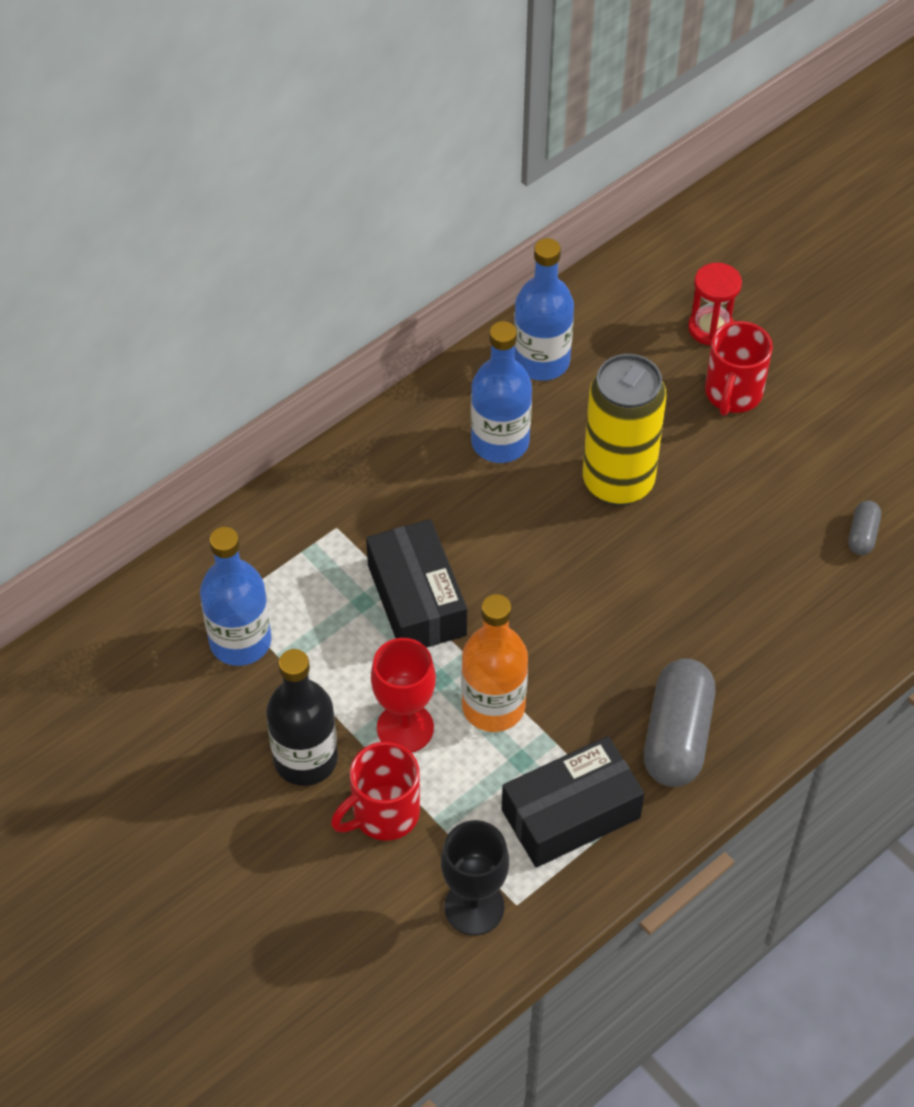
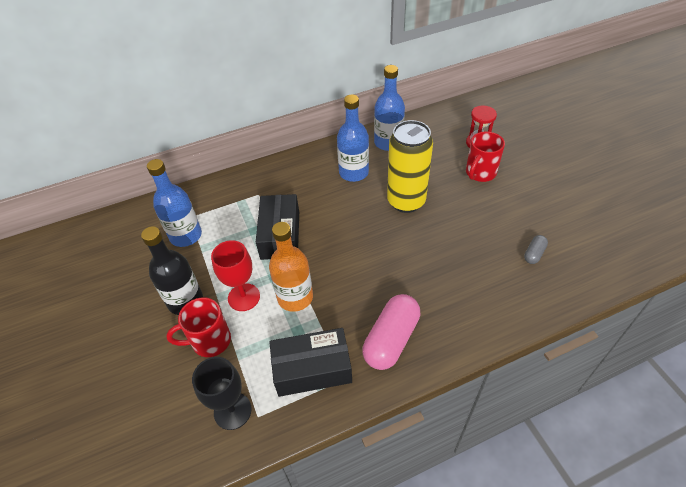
camera: 20 degrees right, 5 degrees down
(677, 736) = (391, 339): grey capsule -> pink capsule

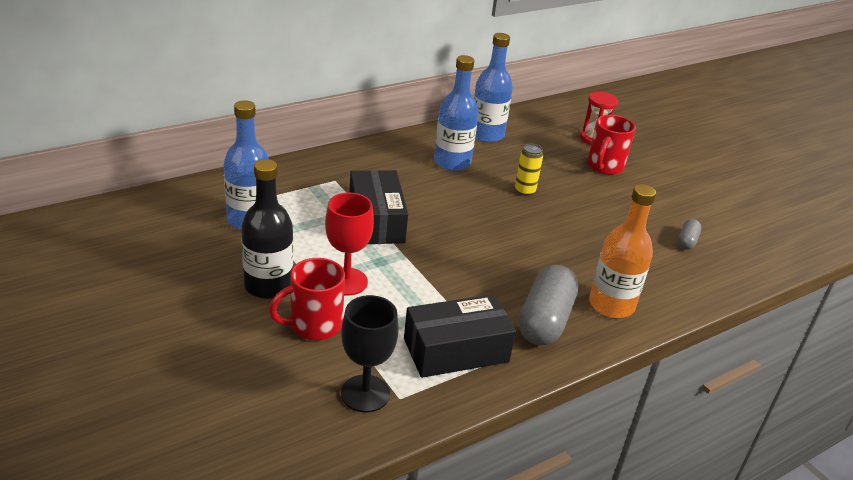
camera: 15 degrees left, 15 degrees down
(295, 297) = (413, 281): orange bottle -> orange bottle (611, 305)
(391, 339) = (545, 320): pink capsule -> grey capsule
(406, 201) = (524, 191): yellow can -> yellow can, size x0.45

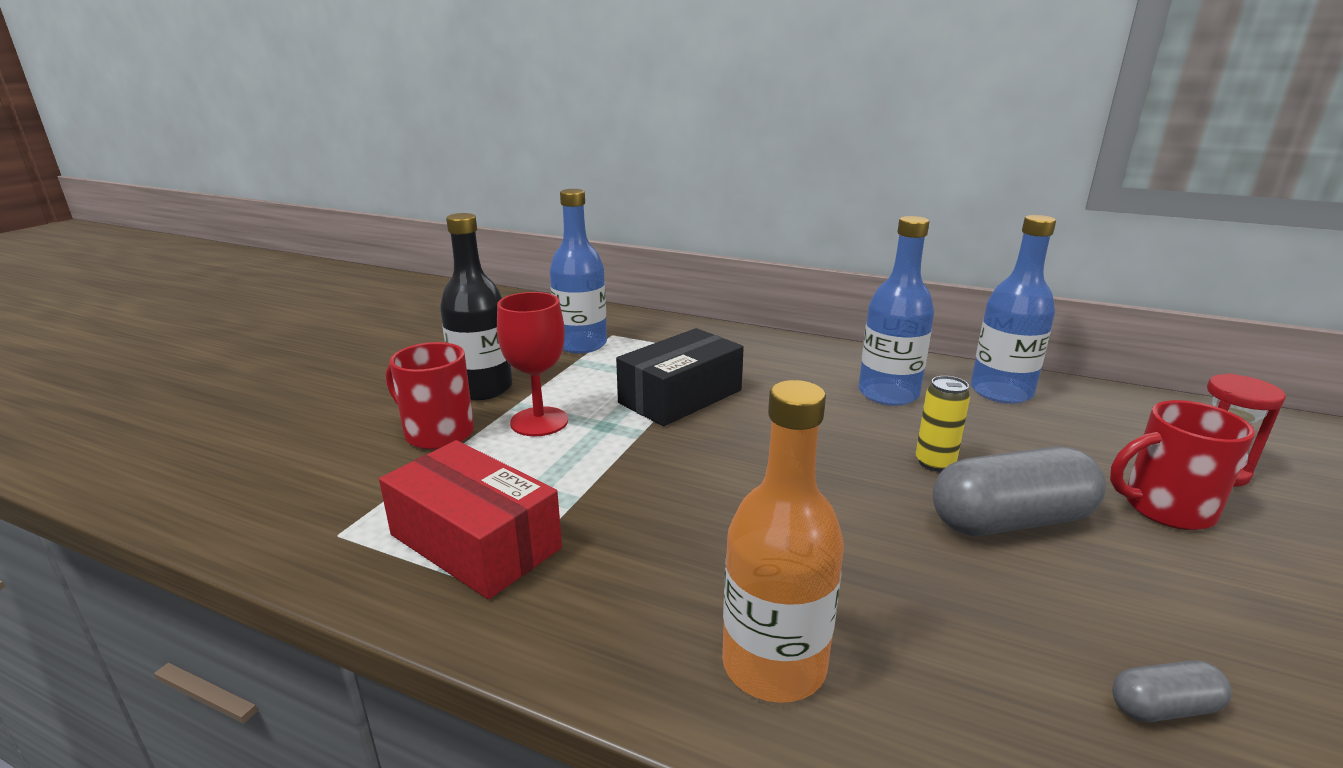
camera: 60 degrees right, 10 degrees down
(365, 393) = (330, 507): black goblet -> none
(456, 350) = (475, 541): black box -> red box
(545, 320) = (633, 599): grey capsule -> grey capsule (1010, 521)

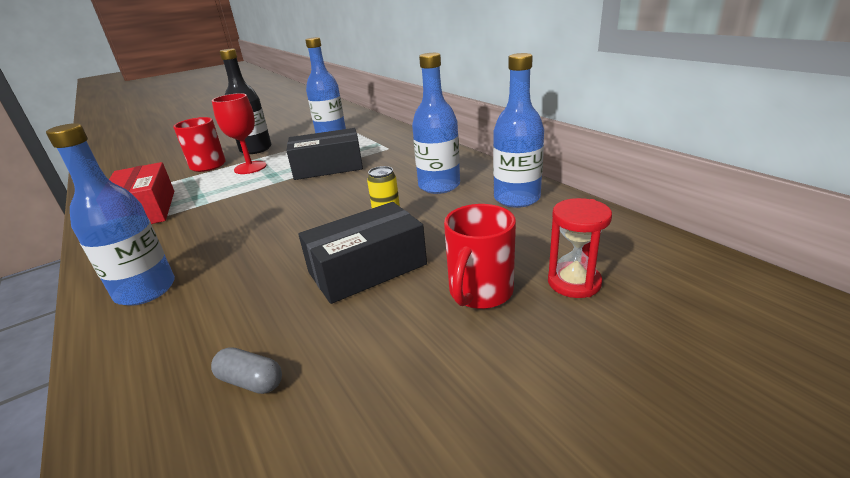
camera: 35 degrees right, 5 degrees up
(774, 665) = (146, 290): orange bottle -> blue bottle
(1010, 521) = (367, 268): grey capsule -> black box
(1165, 508) = (480, 292): red mug -> red mug turned 90 degrees counterclockwise

